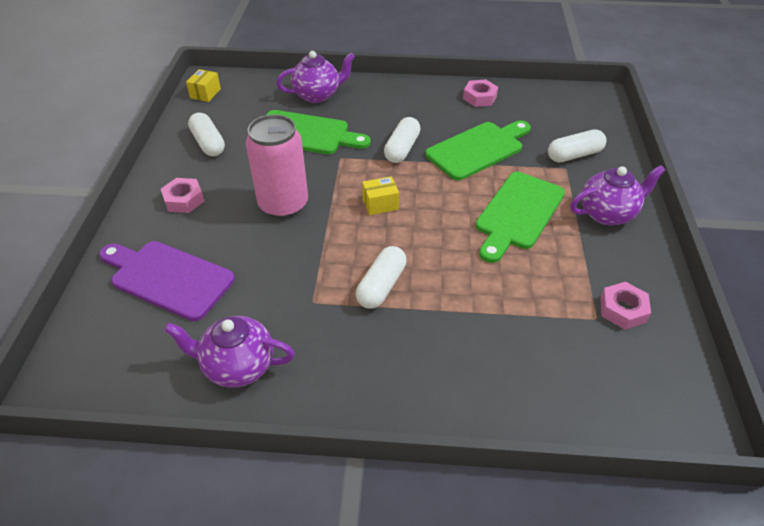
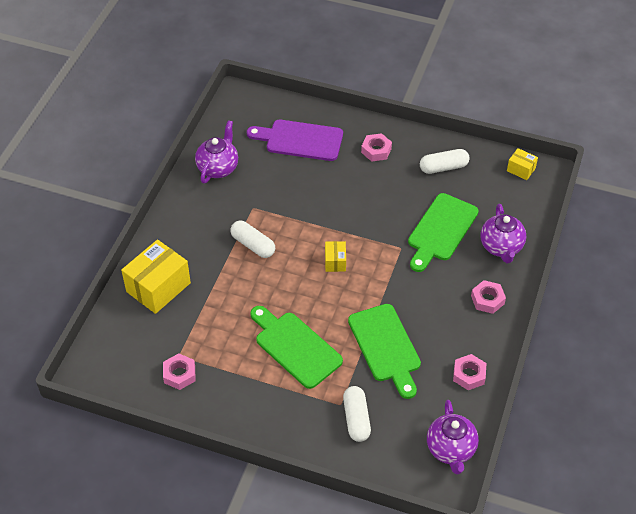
camera: 105 degrees right, 5 degrees up
(168, 278) = (300, 140): purple cutting board -> purple cutting board turned 120 degrees counterclockwise
(283, 205) = (352, 204): pink can -> none
(387, 96) = (487, 300): none -> pink nut
(402, 149) = (401, 291): white capsule -> none
(501, 377) = (158, 287): none -> yellow box
(607, 213) = (274, 410): purple teapot -> purple teapot (451, 449)

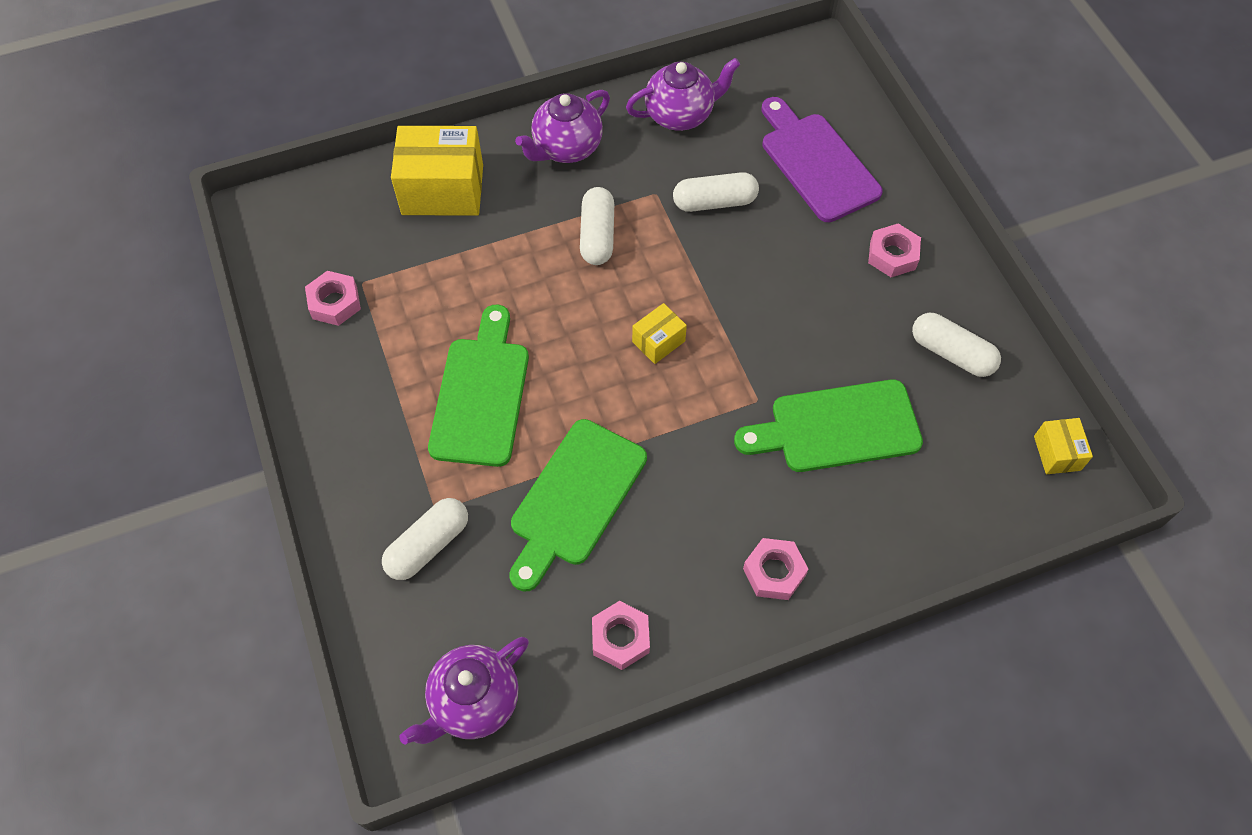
camera: 50 degrees right, 10 degrees up
(281, 190) = (714, 202): none -> white capsule
(501, 247) = (886, 525): purple teapot -> purple teapot (566, 148)

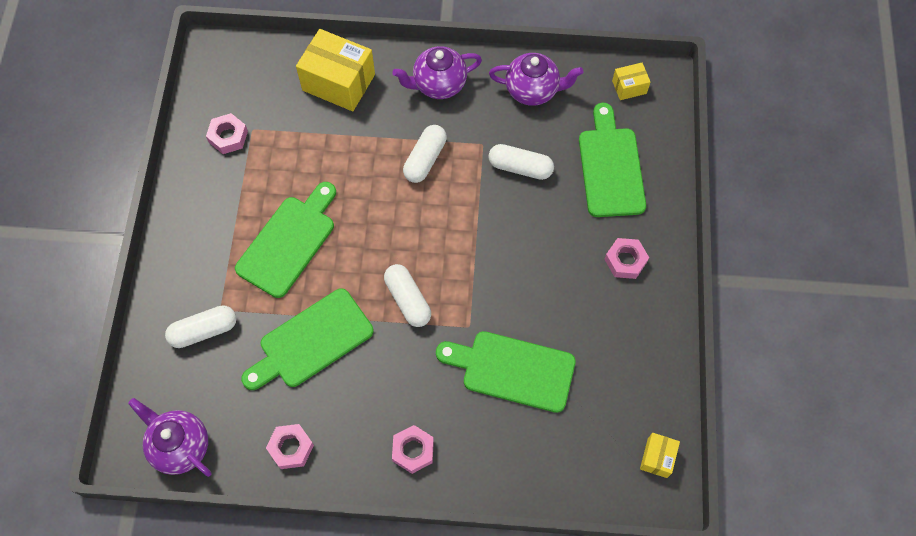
camera: 25 degrees right, 5 degrees up
(473, 701) = (180, 446): purple teapot -> purple teapot turned 60 degrees clockwise
(658, 341) = (425, 255): yellow box -> yellow box (629, 87)
(816, 163) = (610, 167): purple cutting board -> green cutting board
(951, 353) = (625, 352): white capsule -> white capsule (408, 300)

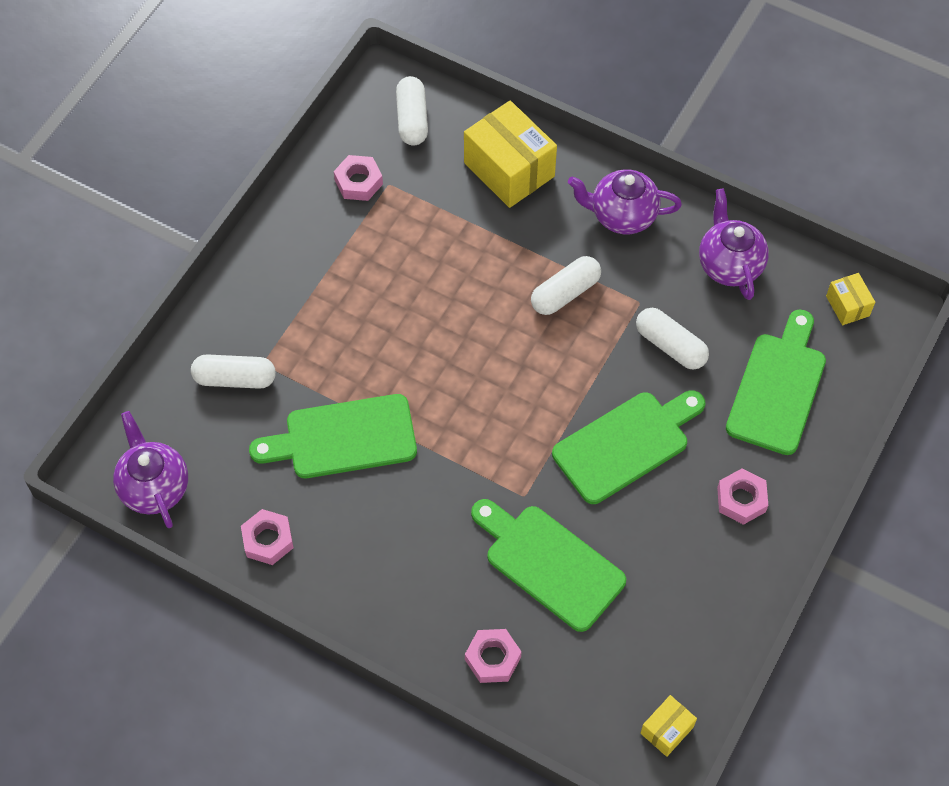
camera: 25 degrees right, 5 degrees down
(289, 242) = (370, 322): green cutting board -> green cutting board (626, 444)
(408, 300) = (470, 438): white capsule -> white capsule (412, 119)
(413, 450) = (396, 601): pink nut -> pink nut (492, 658)
(533, 90) = (729, 265): purple teapot -> purple teapot turned 135 degrees counterclockwise
(629, 87) = (847, 306): yellow box -> yellow box turned 60 degrees clockwise

